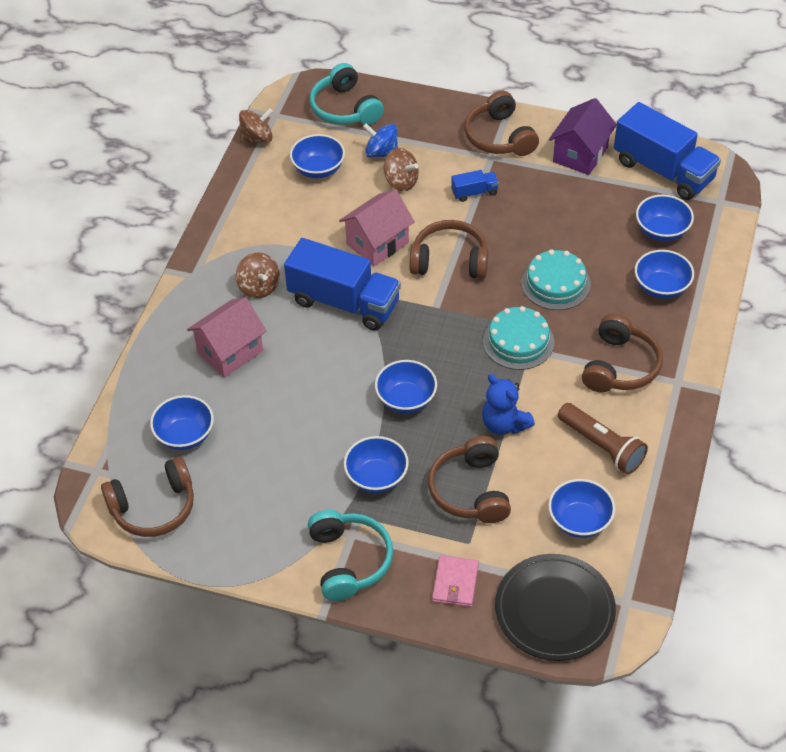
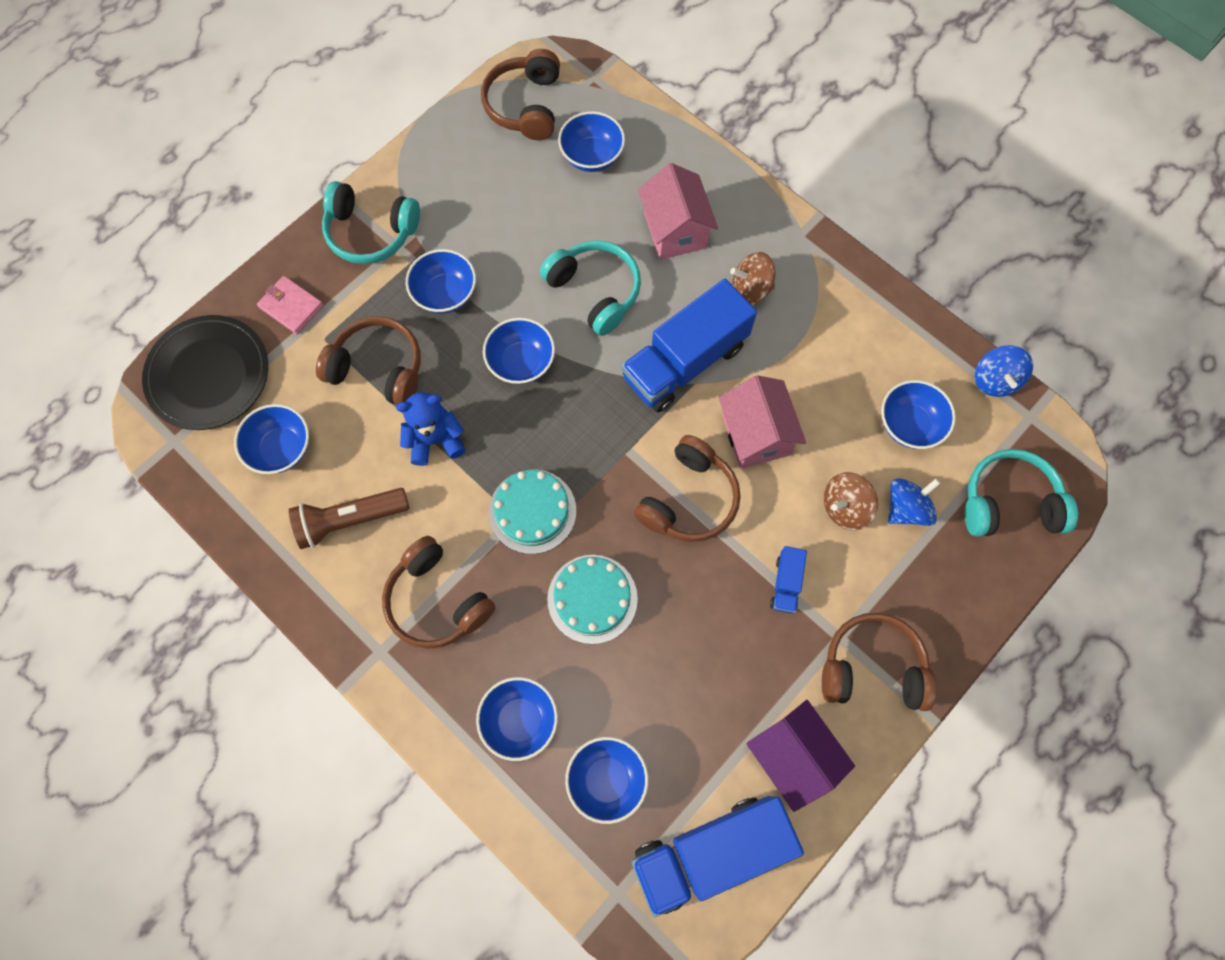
camera: 115 degrees right, 20 degrees up
(257, 138) = (994, 380): brown spinning top -> blue spinning top
(315, 379) = (595, 291): none -> turquoise headphones

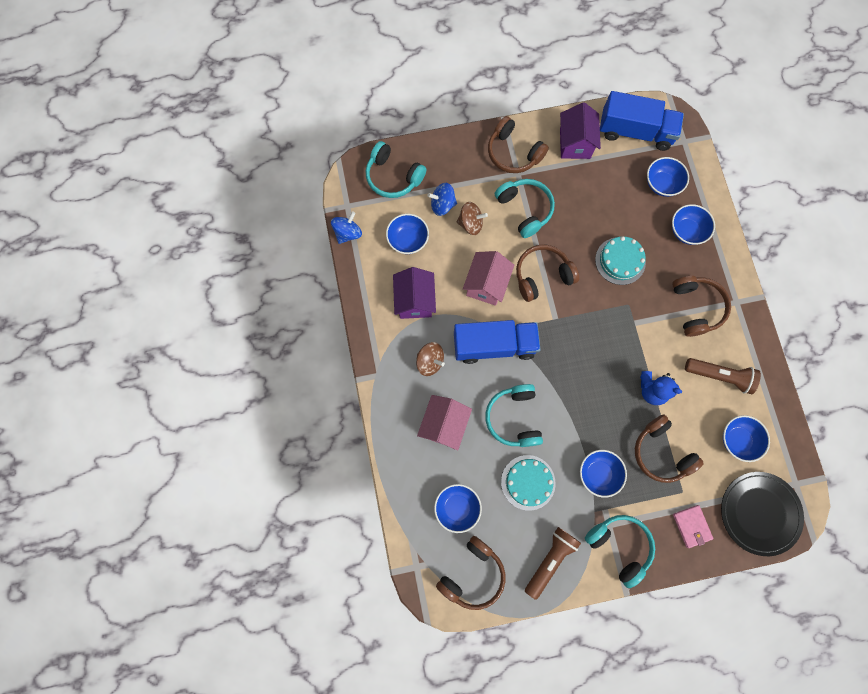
camera: 145 degrees left, 5 degrees up
(446, 170) = (550, 560): none -> brown flashlight
(521, 362) = (580, 403): blue bowl -> none
(532, 511) = (623, 320): turquoise cake -> turquoise cake (528, 482)
(786, 584) = (525, 209): blue truck -> turquoise headphones
(831, 351) = (415, 300): none -> purple house

